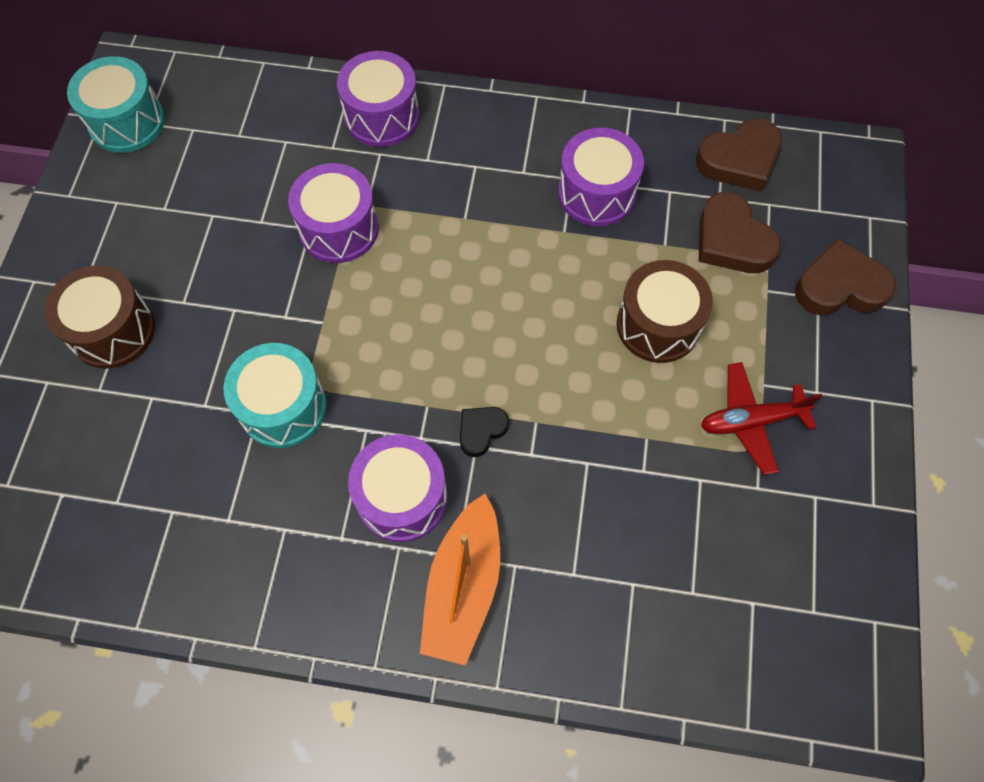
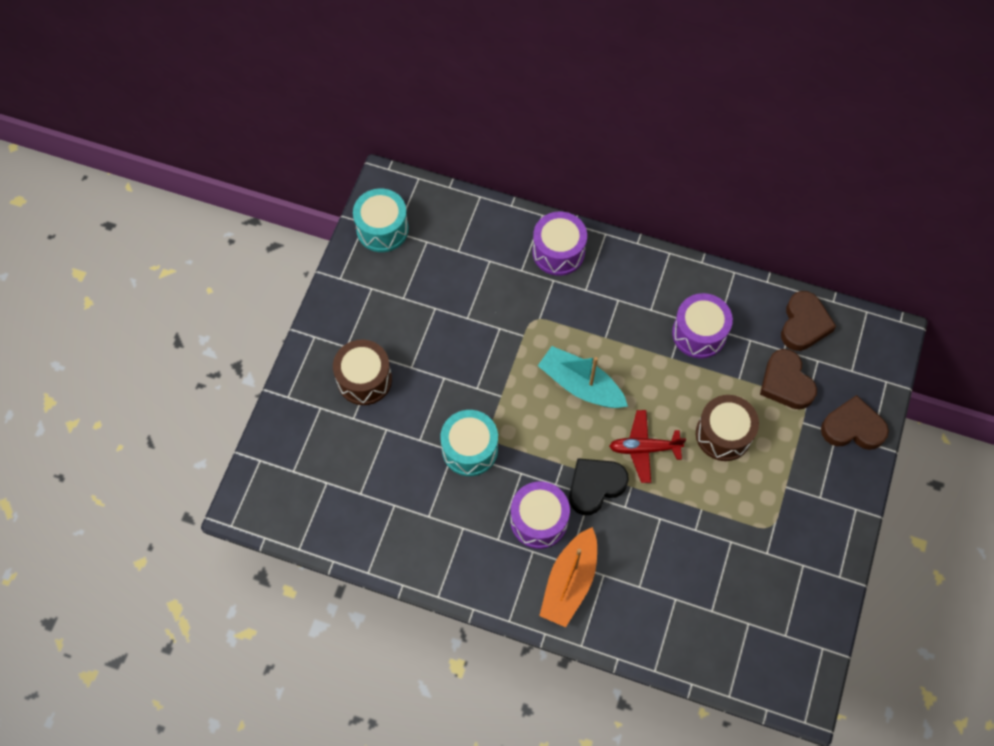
camera: 10 degrees right, 0 degrees up
(339, 228) = (519, 331): purple drum -> none
(438, 288) = (580, 385): none -> turquoise boat
(481, 431) = (595, 486): black heart -> black heart, size x1.76
(739, 160) = (804, 324): brown heart -> brown heart turned 60 degrees counterclockwise
(751, 421) = (772, 509): red plane -> red plane (644, 448)

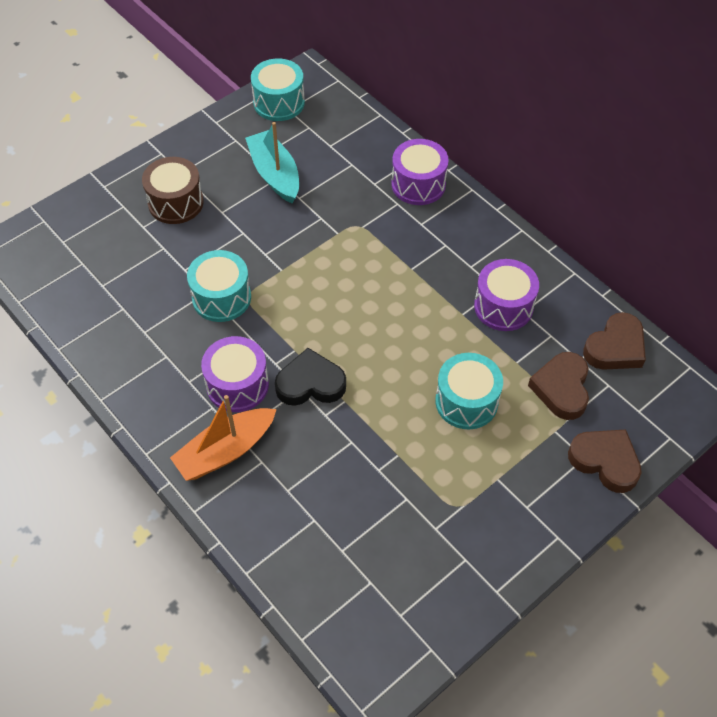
camera: 30 degrees right, 10 degrees down
(580, 385) = (360, 295): turquoise boat -> turquoise boat (275, 174)
(644, 448) = (380, 375): red plane -> none
(723, 434) = (466, 401): brown drum -> turquoise drum

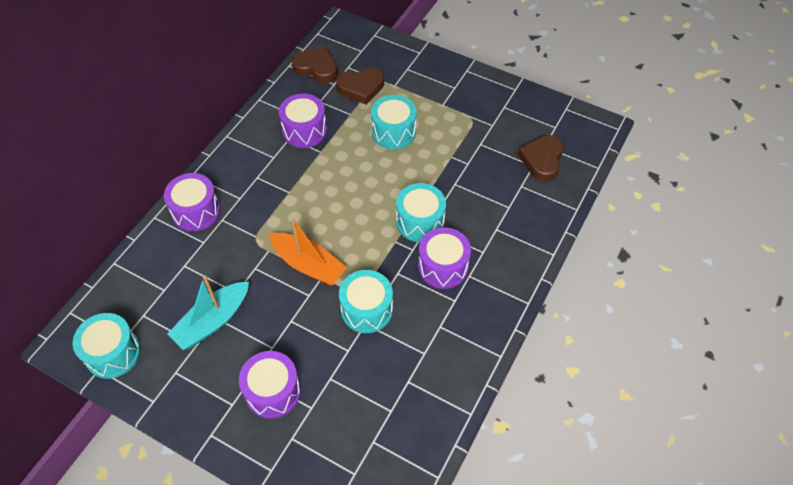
camera: 110 degrees left, 0 degrees up
(176, 203) = (273, 391): brown drum -> purple drum
(225, 451) = (500, 253): orange boat -> orange boat (308, 265)
(310, 383) = (420, 222): black heart -> turquoise drum
(605, 461) = (405, 59): brown heart -> brown heart (542, 160)

